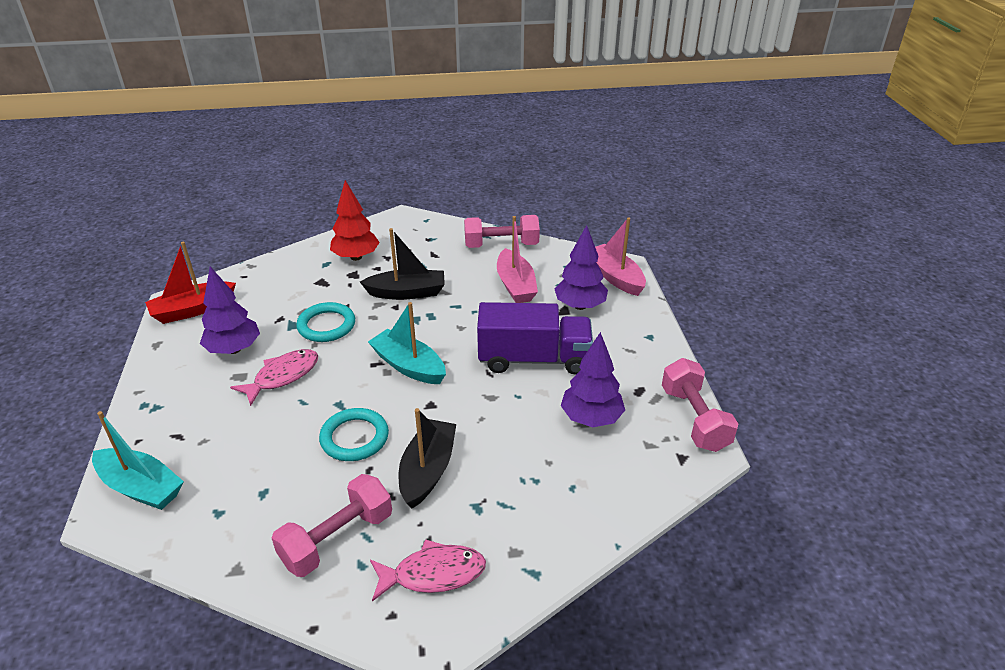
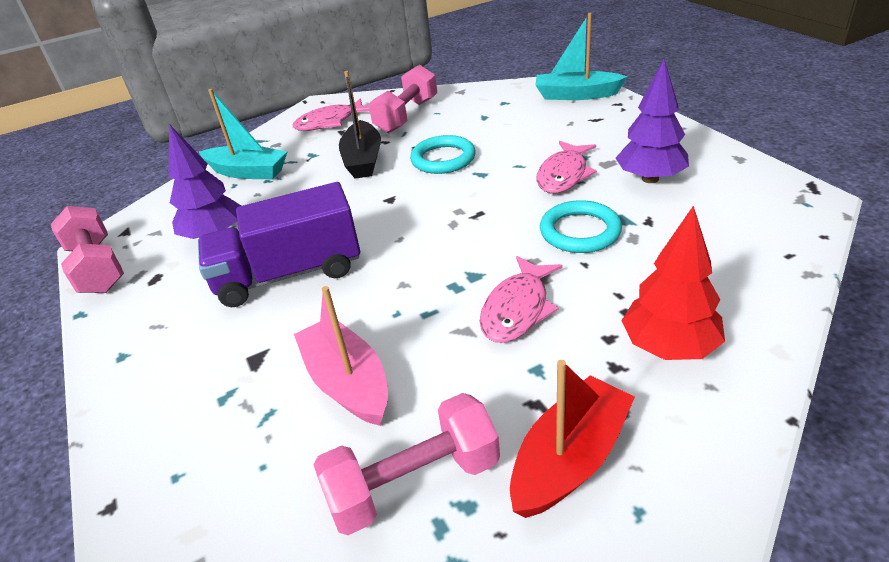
camera: 165 degrees right, 0 degrees up
(193, 310) = (768, 196): red boat -> red boat (570, 459)
(407, 293) = (517, 309): black boat -> pink fish
(409, 366) = (438, 222): turquoise boat -> turquoise boat (248, 172)
(580, 306) = (229, 376): purple tree -> none
(615, 277) = (157, 468): pink boat -> none

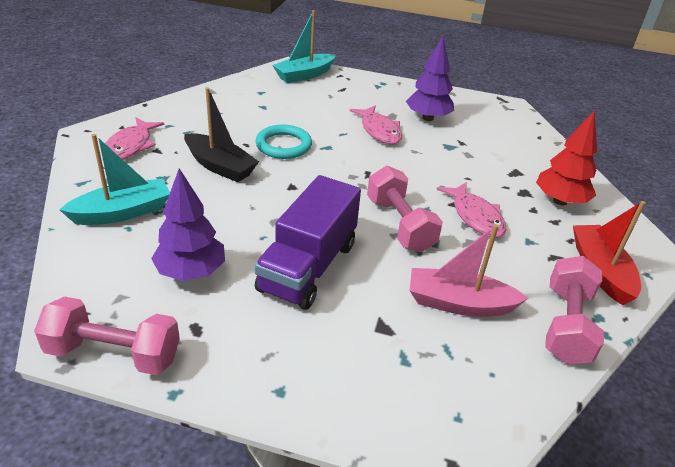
camera: 55 degrees left, 0 degrees up
(406, 116) = (197, 122): pink dumbbell -> pink dumbbell (399, 224)
(580, 231) = (439, 161): turquoise ring -> none

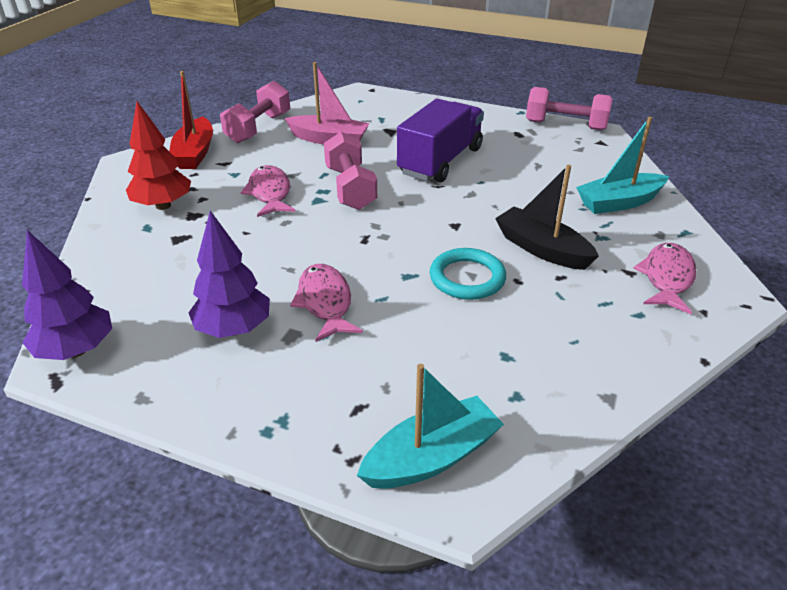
camera: 170 degrees left, 0 degrees up
(191, 272) = (534, 160): purple tree -> purple tree (76, 350)

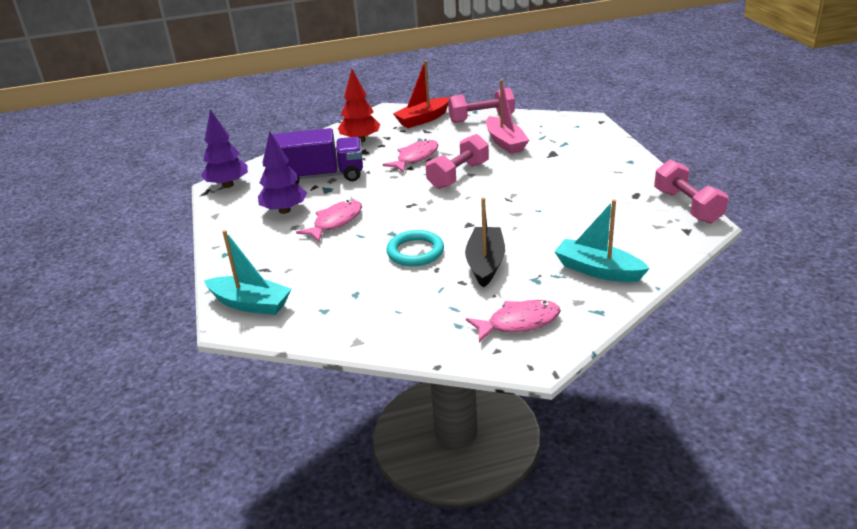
camera: 55 degrees right, 5 degrees down
(440, 161) = (541, 186): purple truck -> purple truck (320, 176)

